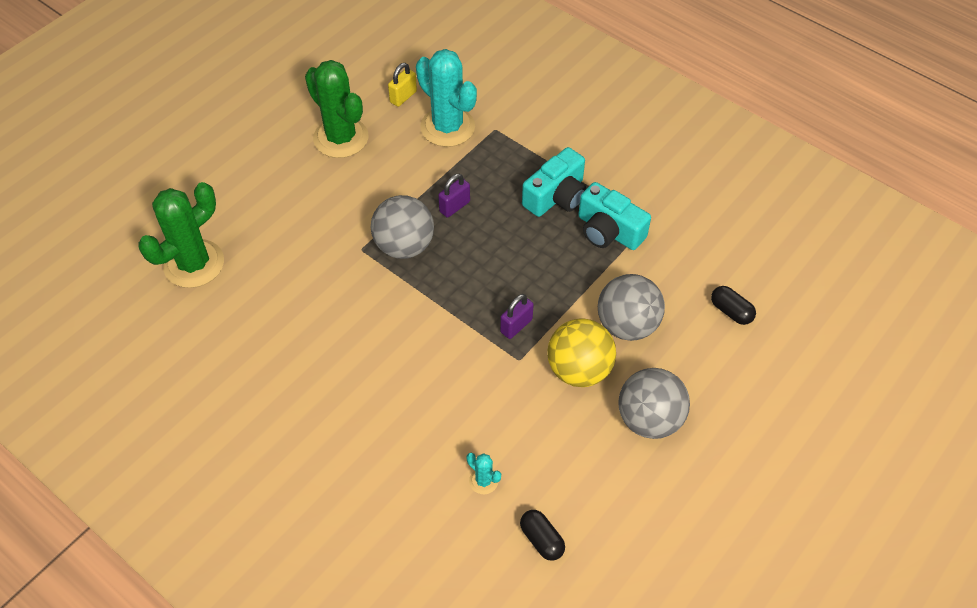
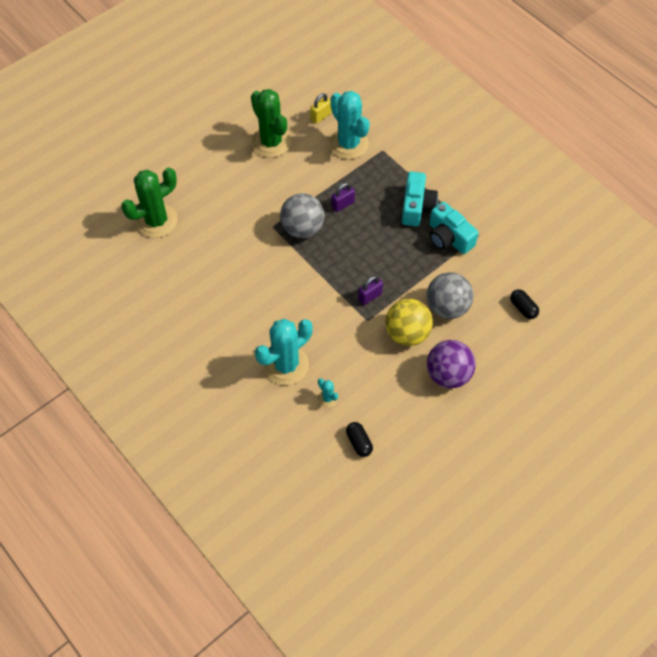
camera: 10 degrees right, 5 degrees up
(414, 441) = (286, 365): none -> turquoise cactus
(556, 196) = (417, 207): turquoise camera -> turquoise camera turned 45 degrees counterclockwise
(649, 419) = (448, 374): grey ball -> purple ball

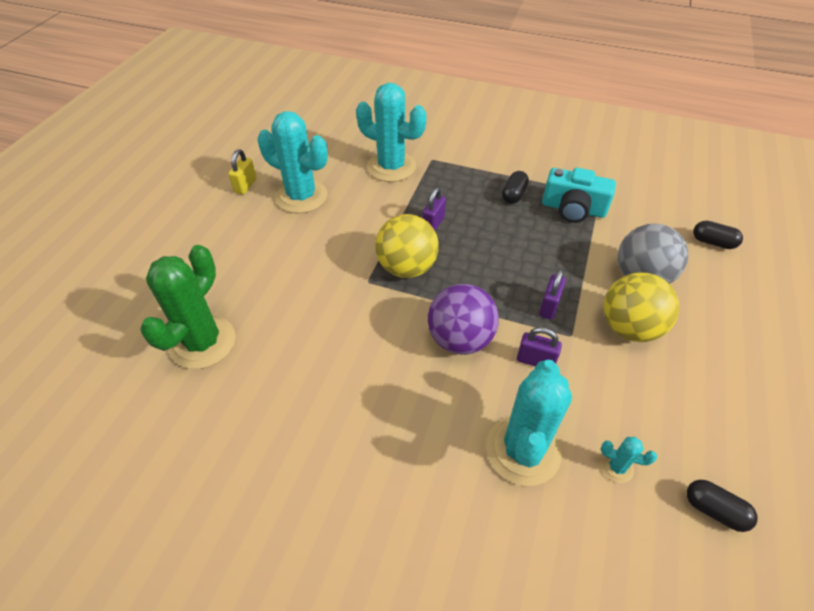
camera: 30 degrees left, 10 degrees down
(271, 142) = (301, 196): green cactus -> turquoise cactus
(302, 228) = (407, 267): grey ball -> yellow ball
(320, 116) = (341, 154): yellow padlock -> yellow padlock (245, 186)
(333, 324) = (535, 361): none -> purple padlock
(417, 207) = (514, 195): turquoise camera -> black capsule
(448, 374) = (719, 352): purple ball -> purple ball (460, 339)

